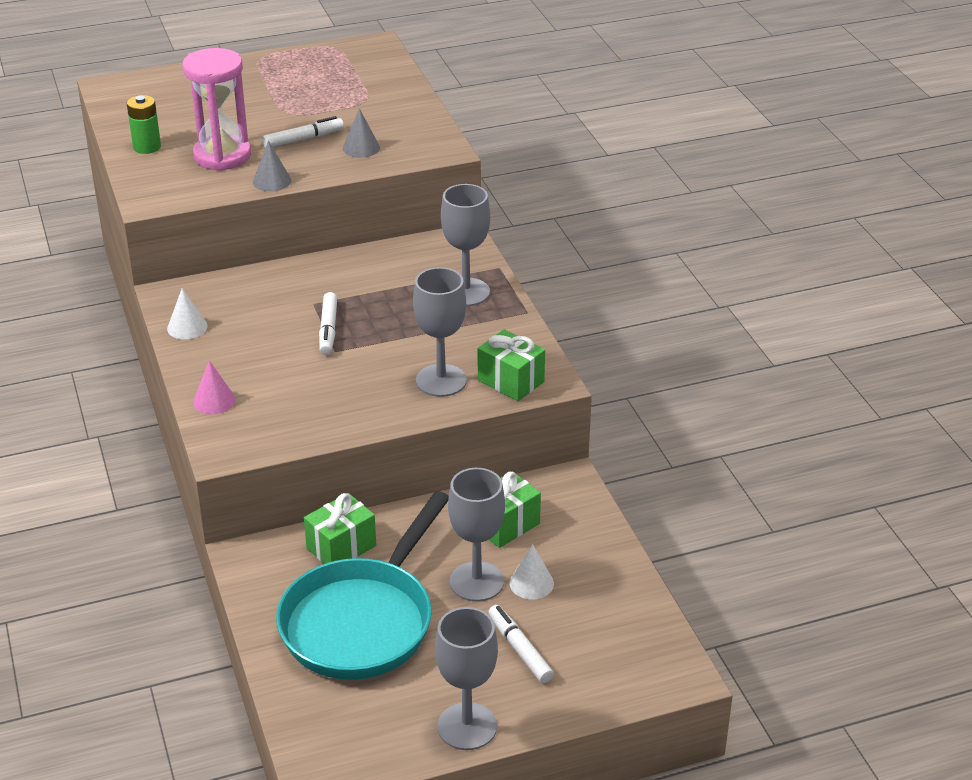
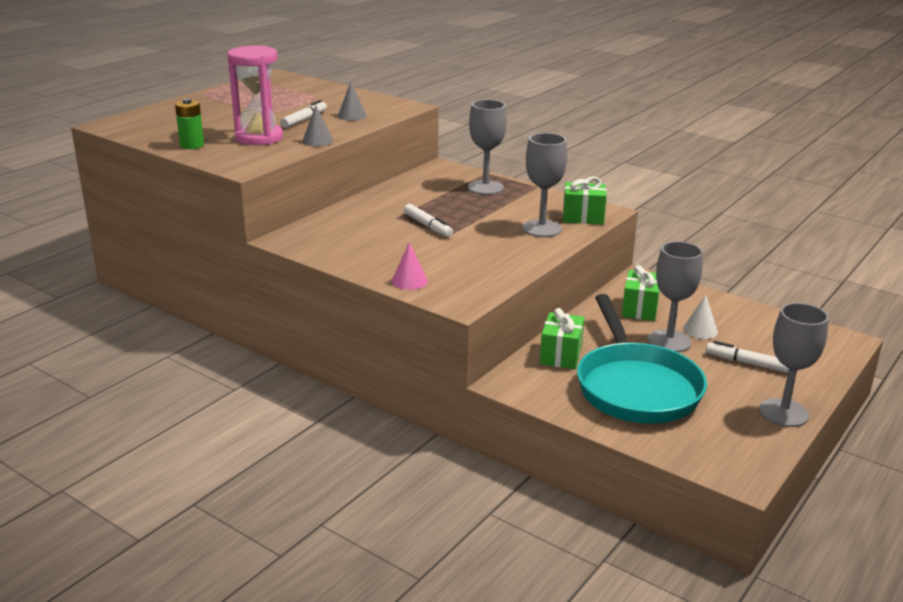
camera: 35 degrees left, 10 degrees down
(187, 327) = (325, 251): white cone -> none

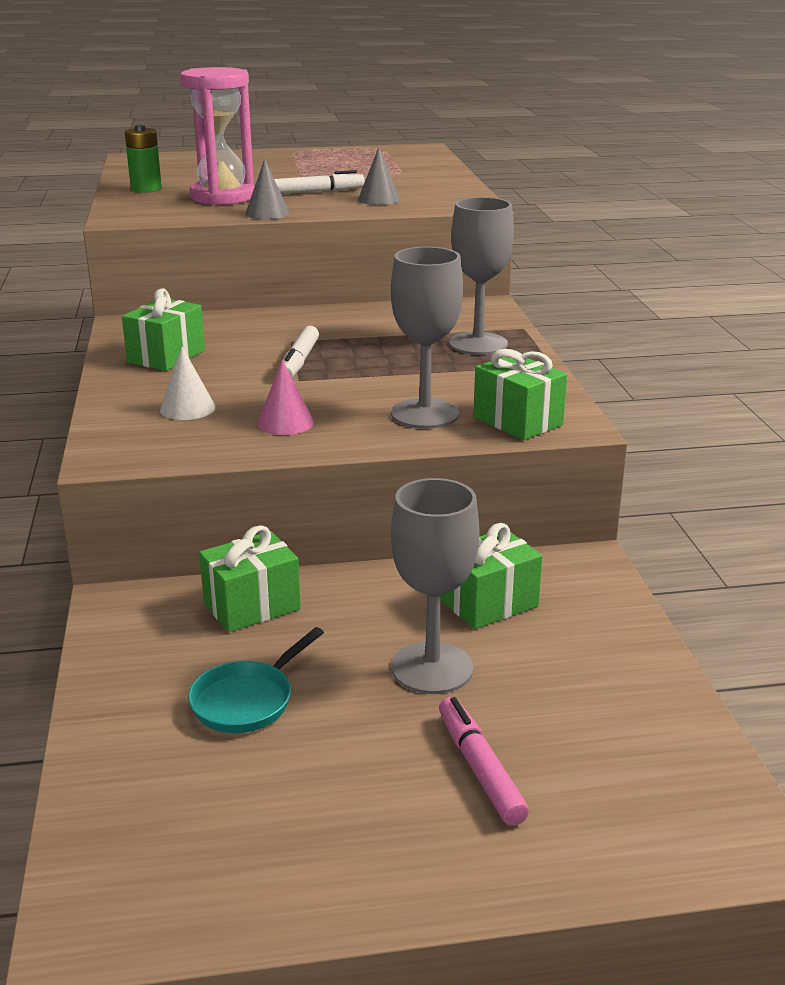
camera: 45 degrees right, 0 degrees up
(354, 248) = (166, 356): none -> green gift
(409, 281) = (127, 410): pink cone -> pink cone (285, 423)
(635, 387) = (247, 700): turquoise pan -> turquoise pan, size x0.43
(700, 330) = (514, 678): white cone -> white cone (187, 408)
(747, 363) = (480, 769): white marker -> pink marker
(783, 413) = (365, 882): grey goblet -> none

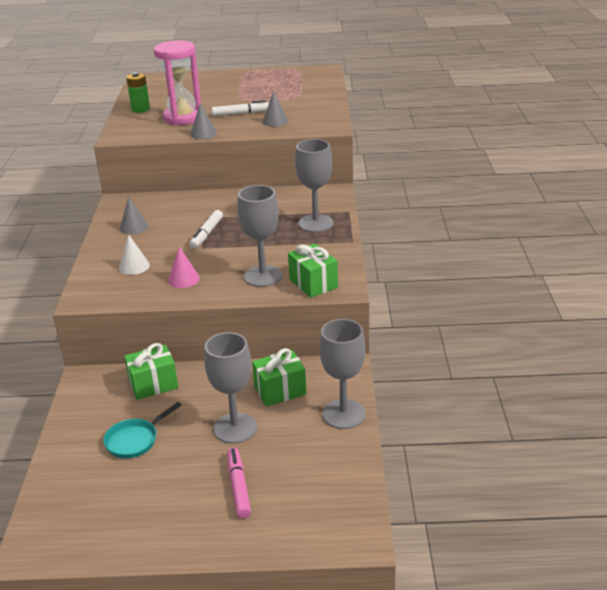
camera: 10 degrees right, 5 degrees up
(166, 356) = (133, 227): green gift -> grey cone
(619, 633) = (343, 414): none -> grey goblet

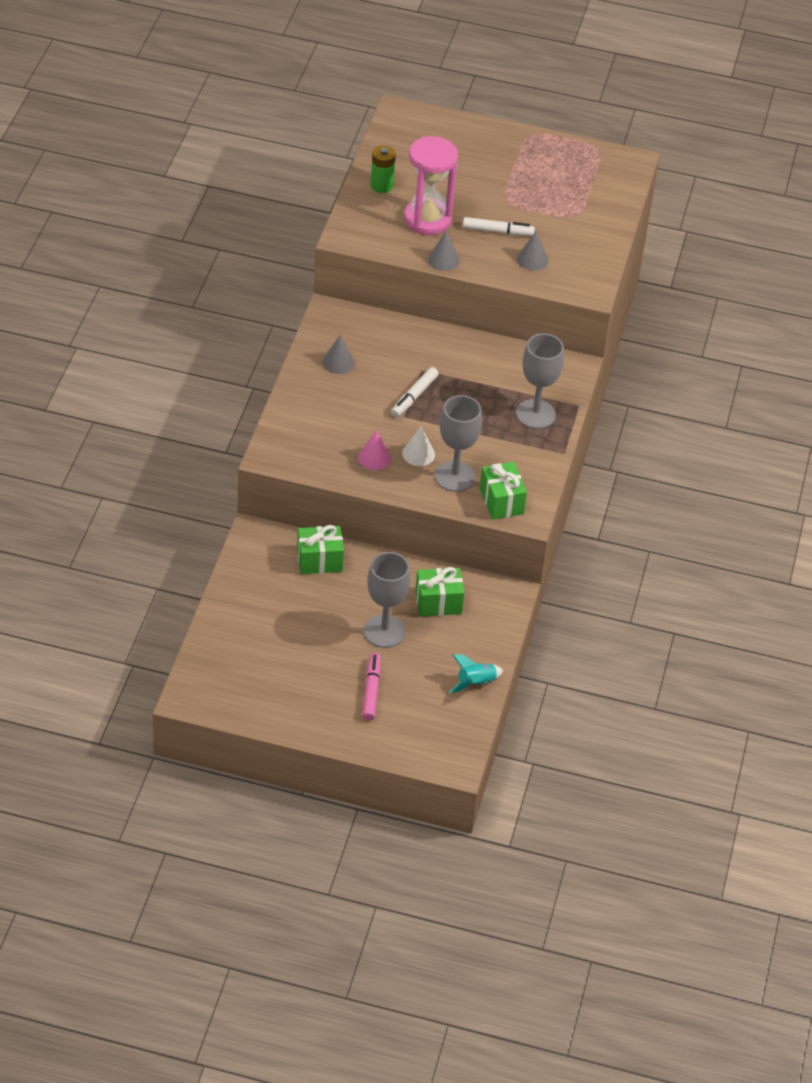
camera: 10 degrees right, 15 degrees up
(134, 266) = (328, 424): white cone -> white cone (418, 454)
(135, 440) = (291, 618): turquoise pan -> none
(343, 414) = (488, 645): grey goblet -> none
(345, 451) = (475, 683): none -> turquoise rocket

